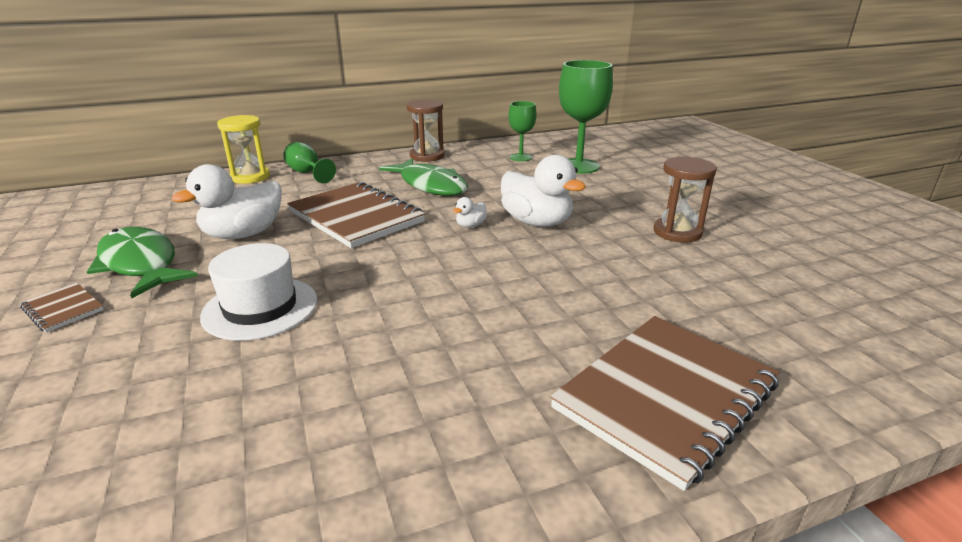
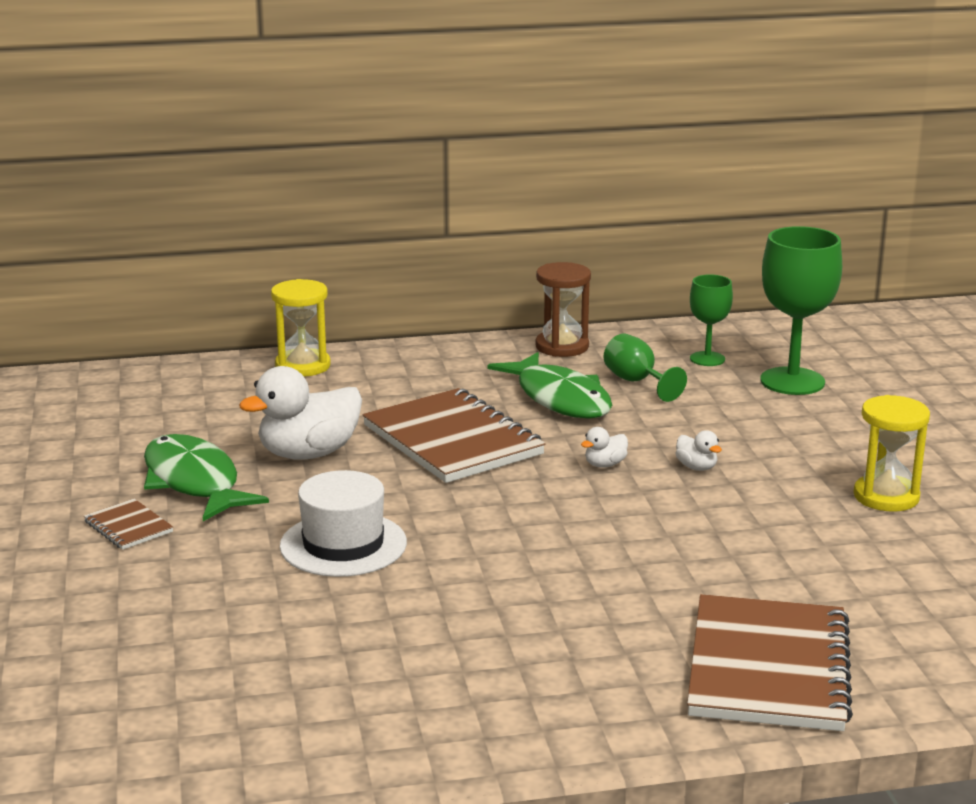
camera: 10 degrees right, 5 degrees down
(307, 173) = (383, 365): green goblet -> green goblet (637, 382)
(536, 222) = (696, 467): white duck -> white duck, size x0.44
(665, 396) = (768, 668): brown notebook -> brown notebook turned 45 degrees counterclockwise
(677, 232) = (886, 497): brown hourglass -> yellow hourglass

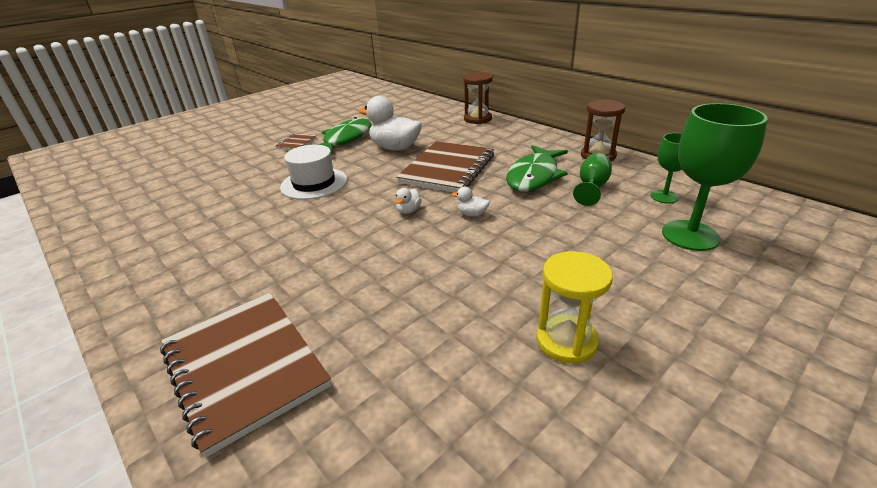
camera: 60 degrees right, 10 degrees up
(303, 366) = (477, 119): yellow hourglass -> brown hourglass
(696, 467) = (507, 243): white duck -> white duck (408, 211)
(768, 668) = (244, 367): brown notebook -> brown notebook turned 75 degrees clockwise

